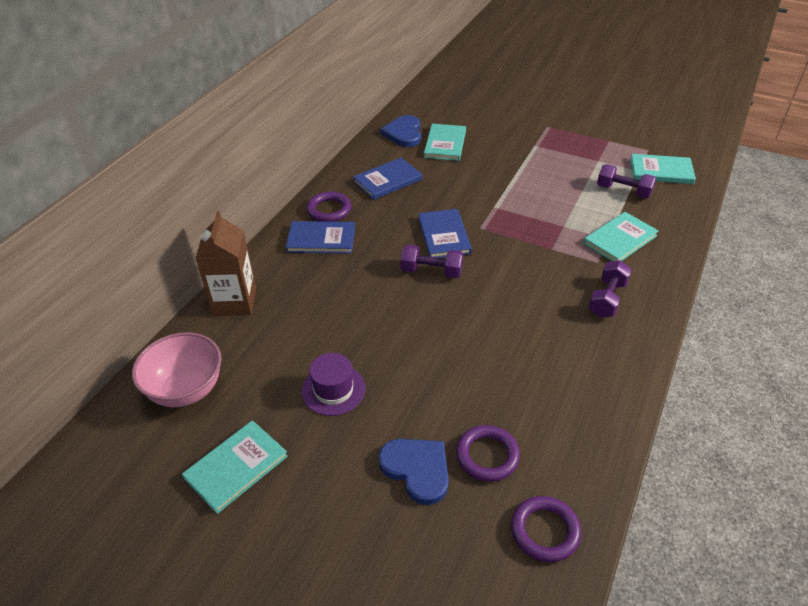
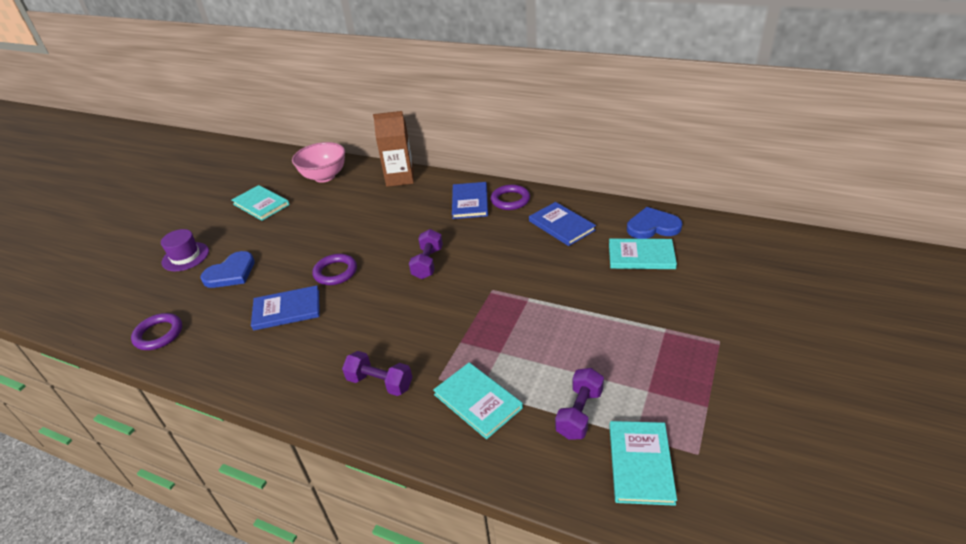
camera: 90 degrees right, 5 degrees down
(333, 390) = (309, 230): purple hat -> purple hat (185, 257)
(444, 235) = (478, 267): blue book -> blue book (287, 310)
(487, 456) = (228, 304): purple ring -> purple ring (335, 272)

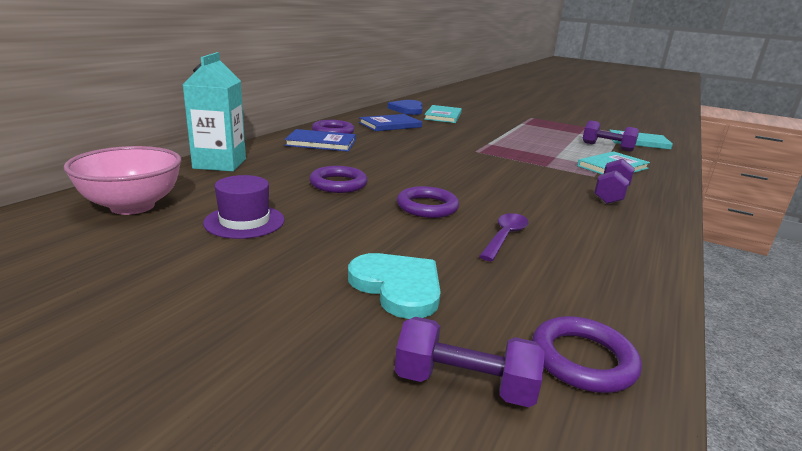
camera: 90 degrees left, 15 degrees down
(185, 257) = (303, 356): purple hat -> purple hat (244, 221)
(231, 273) = (398, 287): blue heart -> turquoise heart
(261, 204) = (157, 264): turquoise book -> none
(287, 310) = (505, 237): blue book -> purple spoon
(373, 229) = (338, 184): none -> purple ring
(400, 178) = (220, 164): brown carton -> turquoise carton
(428, 263) = (427, 166): purple dumbbell -> purple dumbbell (464, 385)

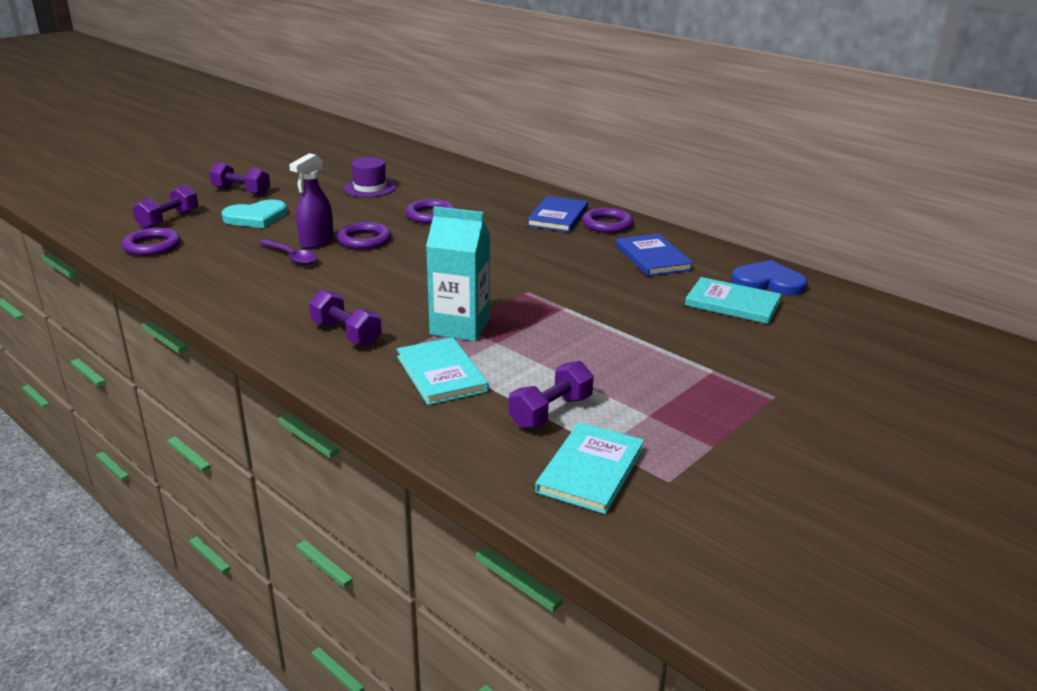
camera: 105 degrees right, 5 degrees up
(132, 206) = (409, 165): pink bowl -> none
(220, 164) = (492, 182): turquoise carton -> turquoise carton (460, 327)
(271, 334) = (241, 191): none -> purple dumbbell
(453, 229) = (316, 242): none -> purple spray bottle

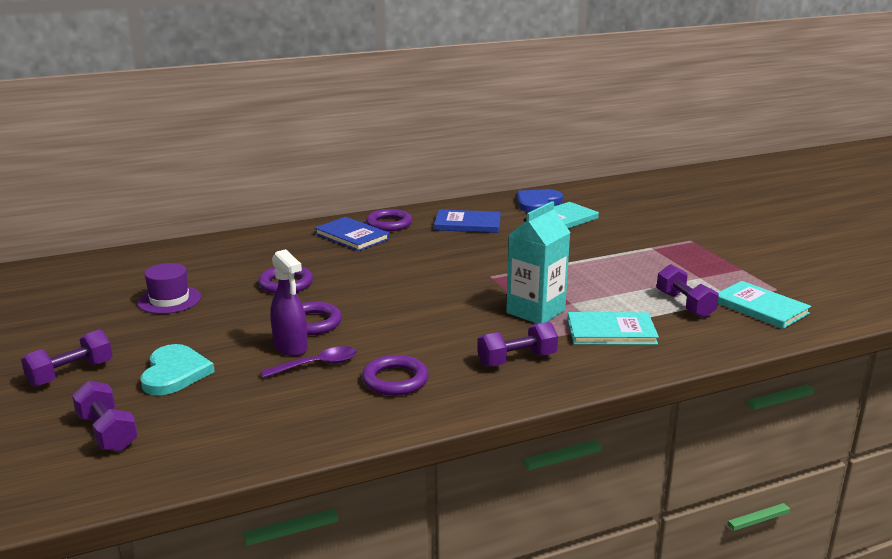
camera: 65 degrees left, 5 degrees down
(152, 246) = (187, 450): purple ring -> purple ring (395, 380)

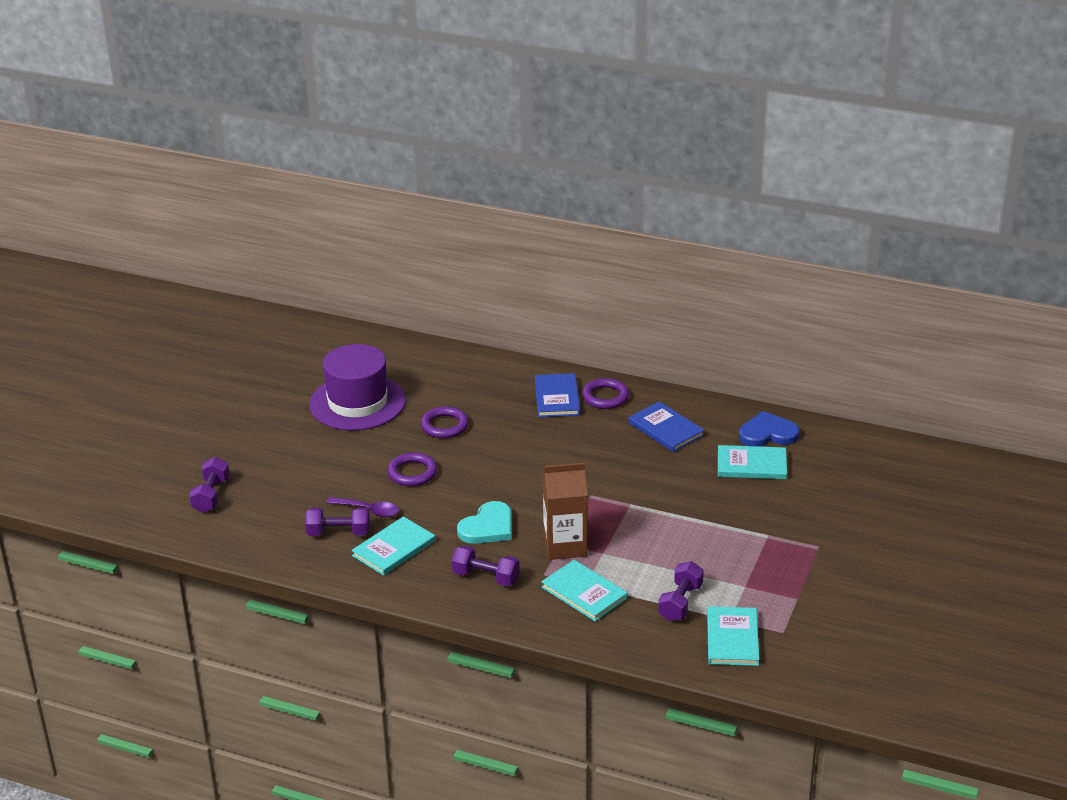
camera: 45 degrees right, 10 degrees up
(71, 374) = (239, 439): purple dumbbell -> purple dumbbell (338, 533)
(169, 300) = (357, 402): purple hat -> purple hat, size x1.86
(175, 373) = (289, 470): turquoise heart -> turquoise heart (488, 527)
(291, 347) = (373, 487): purple spray bottle -> none
(395, 380) = (394, 548): purple ring -> turquoise book
(535, 311) = (565, 546): turquoise carton -> brown carton

